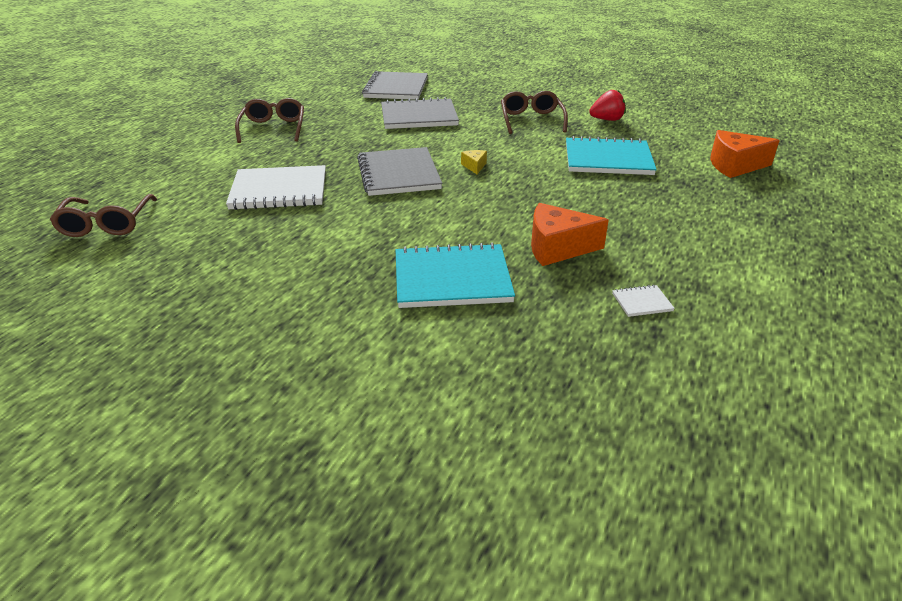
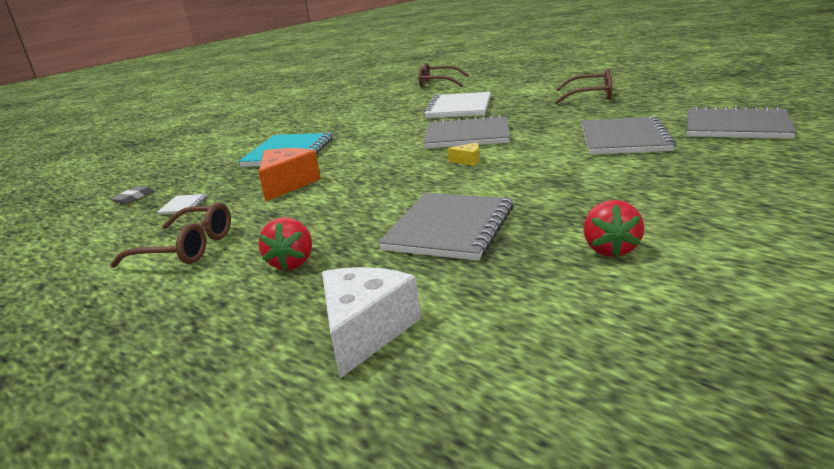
camera: 110 degrees right, 10 degrees down
(531, 120) = (609, 194): brown glasses -> brown glasses (186, 248)
(608, 159) = (450, 228): turquoise notebook -> grey notebook
(645, 363) = (133, 198): none -> grey eraser
(693, 203) = (292, 263): none -> red strawberry
(734, 166) = (365, 331): orange cheese -> white cheese

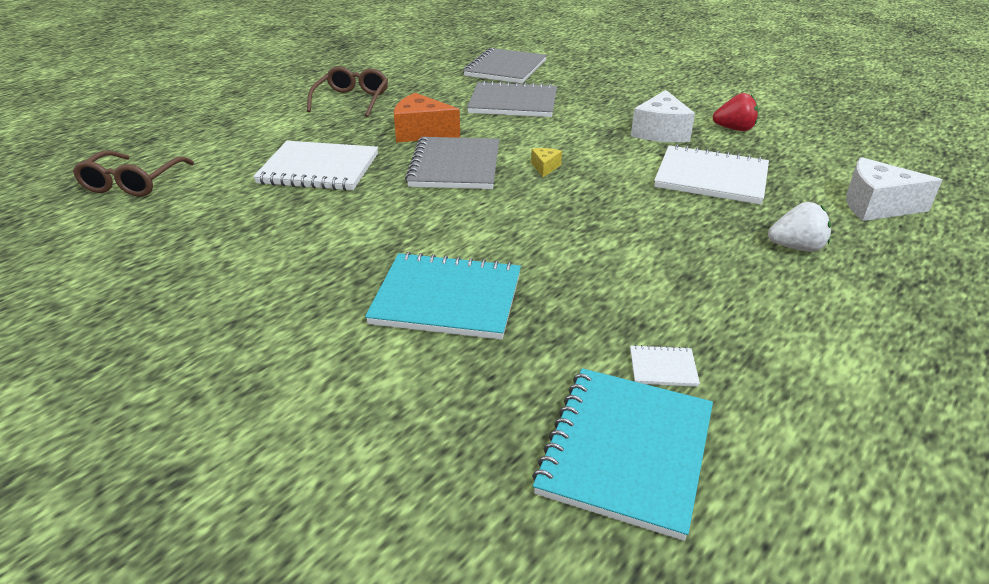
camera: 95 degrees left, 10 degrees up
(133, 198) = (626, 451): grey eraser -> turquoise notebook
(186, 248) = (789, 326): brown glasses -> none
(287, 184) = (591, 280): orange cheese -> orange cheese (421, 132)
(292, 263) = (796, 247): red strawberry -> white strawberry
(450, 228) = (711, 178): grey notebook -> white notebook
(575, 204) = (660, 132): none -> white cheese

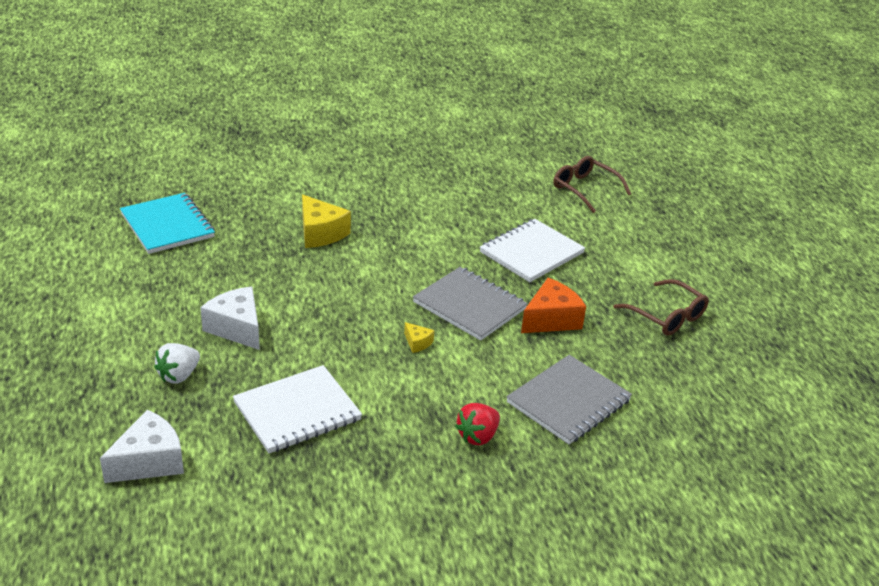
camera: 125 degrees right, 0 degrees up
(447, 299) = (320, 233): turquoise notebook -> yellow cheese
(505, 68) = (681, 454): grey notebook -> none
(660, 132) = (402, 448): white cheese -> white cheese (237, 328)
(663, 367) = (185, 260): white notebook -> none
(734, 129) = (350, 502): red strawberry -> red strawberry (478, 436)

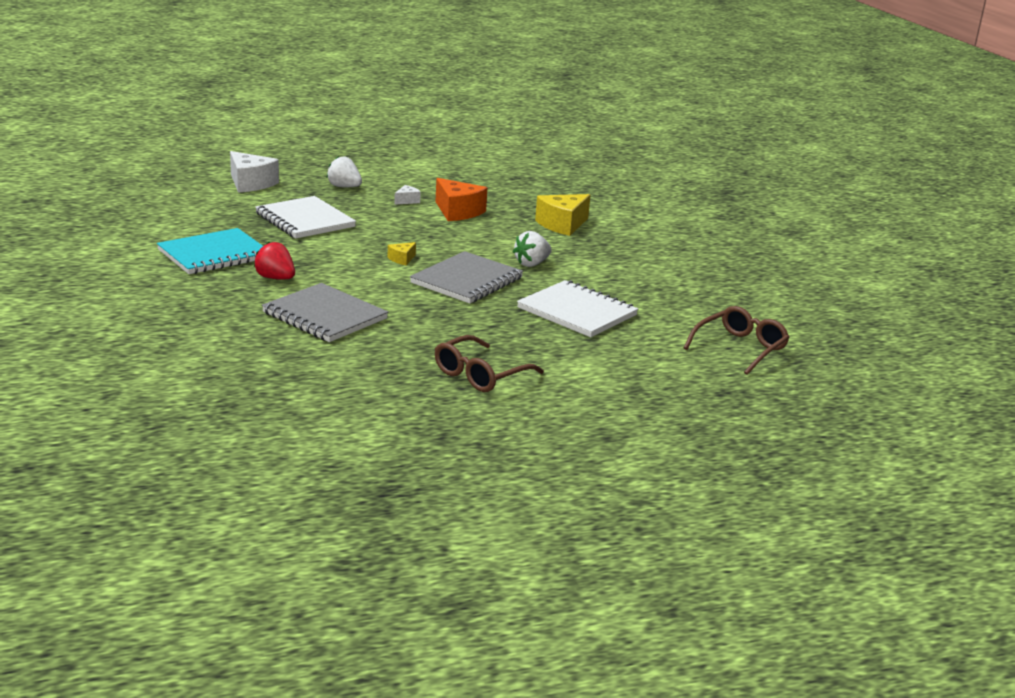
camera: 85 degrees right, 10 degrees down
(167, 225) = (544, 176): turquoise notebook -> turquoise notebook (214, 254)
(237, 328) = (407, 201): white cheese -> white cheese, size x0.48
(424, 263) = (532, 264): none -> white strawberry
(551, 319) = (455, 315): orange cheese -> orange cheese (458, 212)

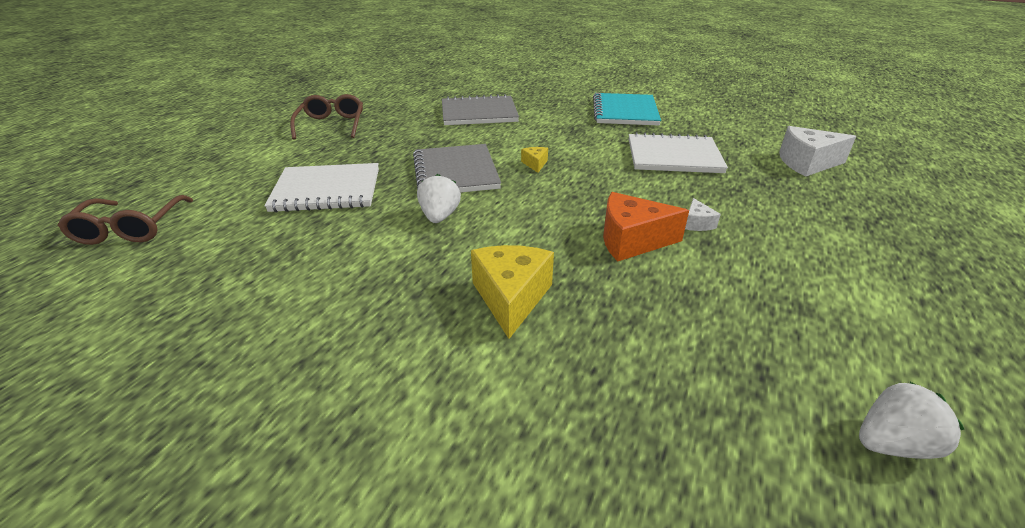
camera: 135 degrees right, 10 degrees up
(275, 278) = (558, 116): red strawberry -> none
(344, 187) = (773, 204): white strawberry -> white strawberry (892, 444)

